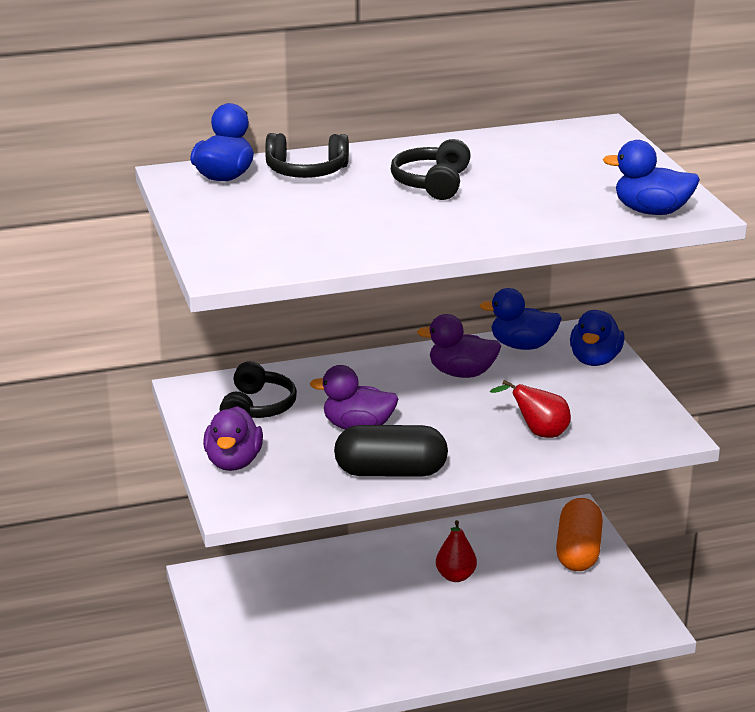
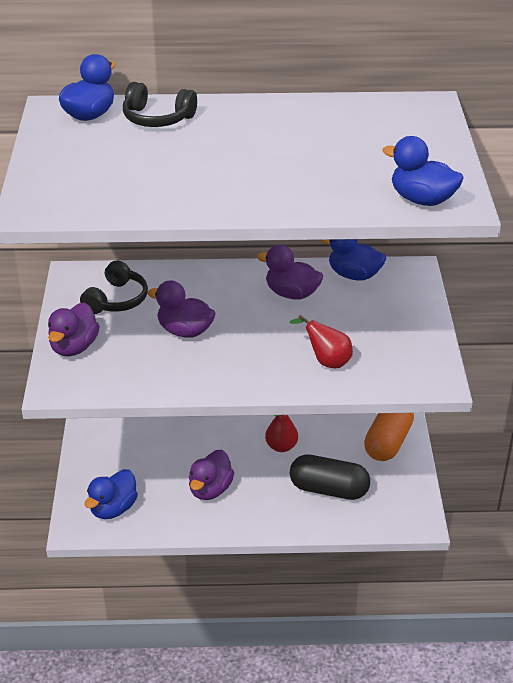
camera: 15 degrees right, 10 degrees up
(391, 472) = (190, 377): black capsule -> black capsule (329, 489)
(392, 636) = (210, 489): none -> purple duck
(432, 183) = (252, 144): black headphones -> none
(595, 360) = (407, 298): blue duck -> blue duck (113, 508)

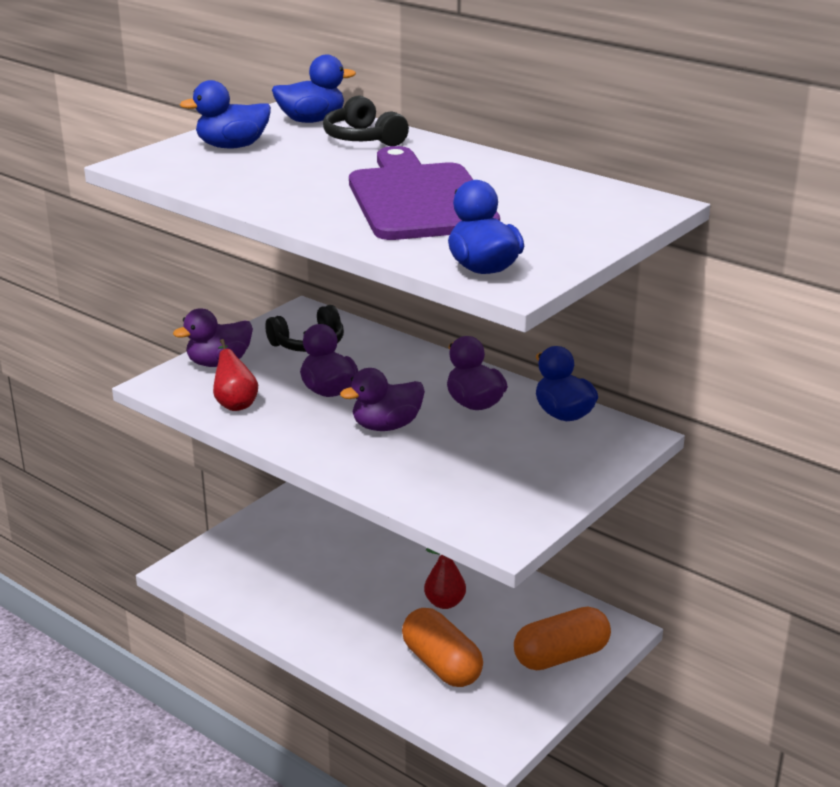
camera: 40 degrees right, 10 degrees down
(113, 508) = (227, 573): blue duck -> blue duck (232, 146)
(210, 489) = (329, 603): purple duck -> purple duck (386, 426)
(288, 159) = (418, 199): none -> purple cutting board
(326, 361) = (419, 470): red pear -> red pear (235, 403)
(329, 489) = (441, 665): black capsule -> orange capsule

